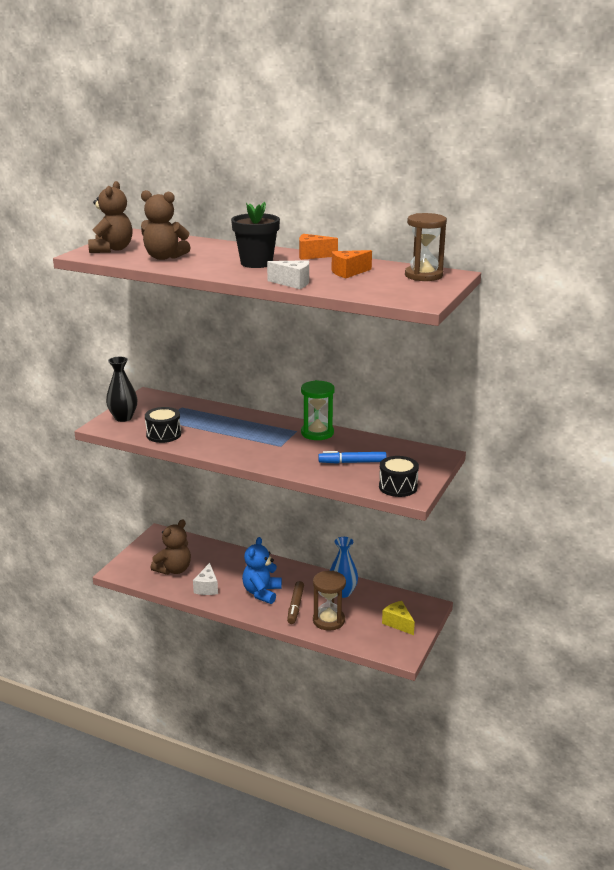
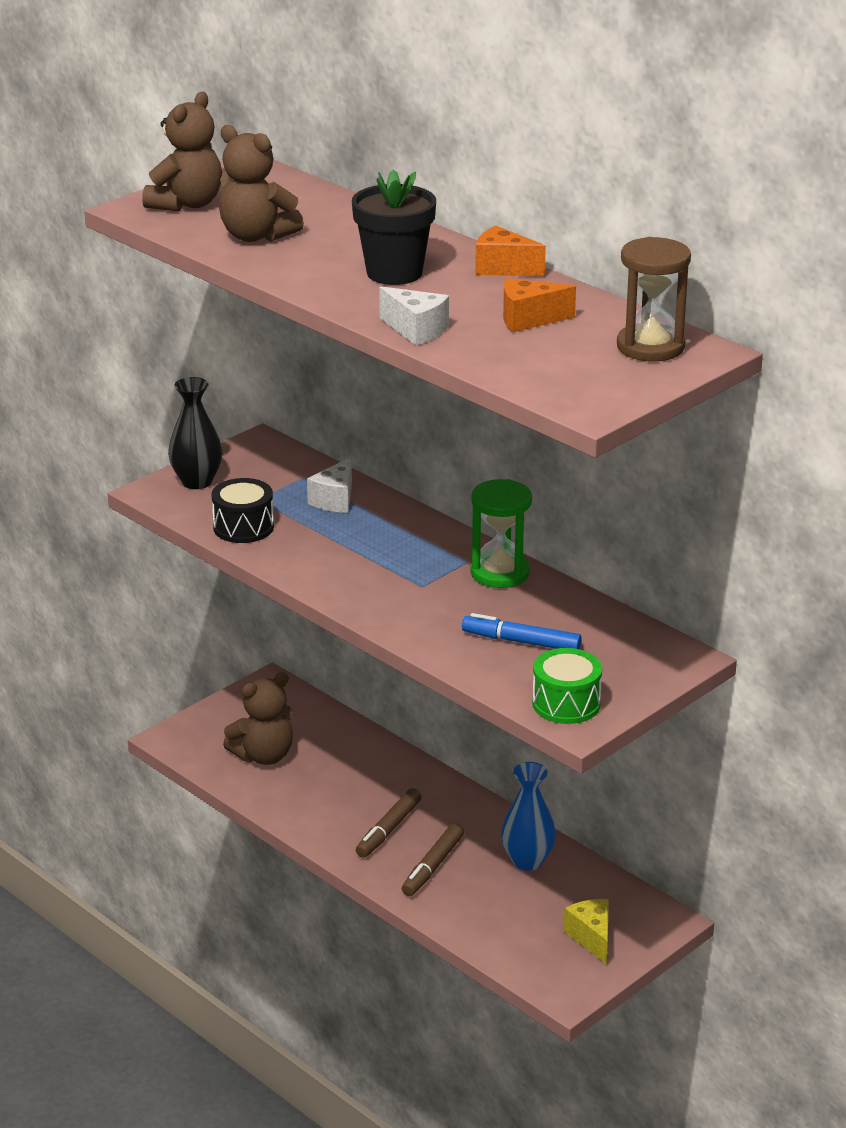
camera: 20 degrees right, 5 degrees up
(207, 588) = (302, 800): white cheese -> white cheese (335, 500)
(262, 593) = (389, 830): blue teddy bear -> brown marker
(328, 620) = (475, 904): brown hourglass -> none
(398, 487) = (566, 704): black drum -> green drum

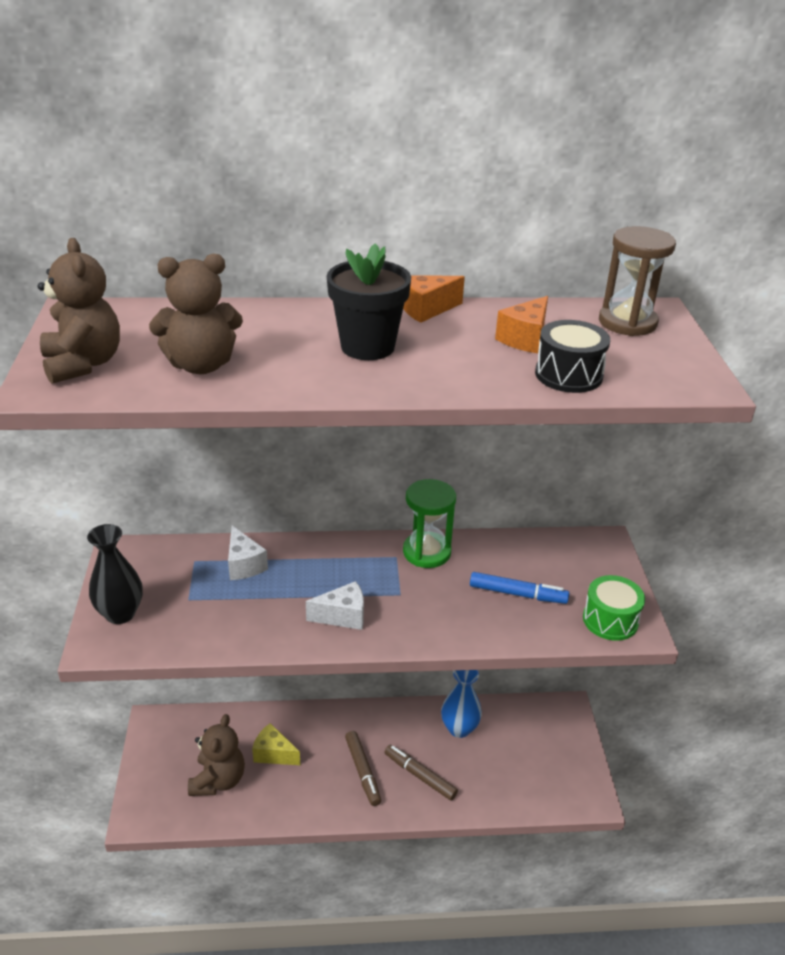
camera: 50 degrees left, 5 degrees up
(243, 527) = (214, 629): black drum -> black drum (568, 375)
(416, 330) = (481, 385): white cheese -> white cheese (343, 616)
(433, 866) = (420, 776): brown marker -> brown marker turned 150 degrees clockwise
(521, 642) = (517, 594): blue marker -> blue marker turned 135 degrees counterclockwise
(591, 938) = (554, 751): yellow cheese -> yellow cheese (273, 754)

